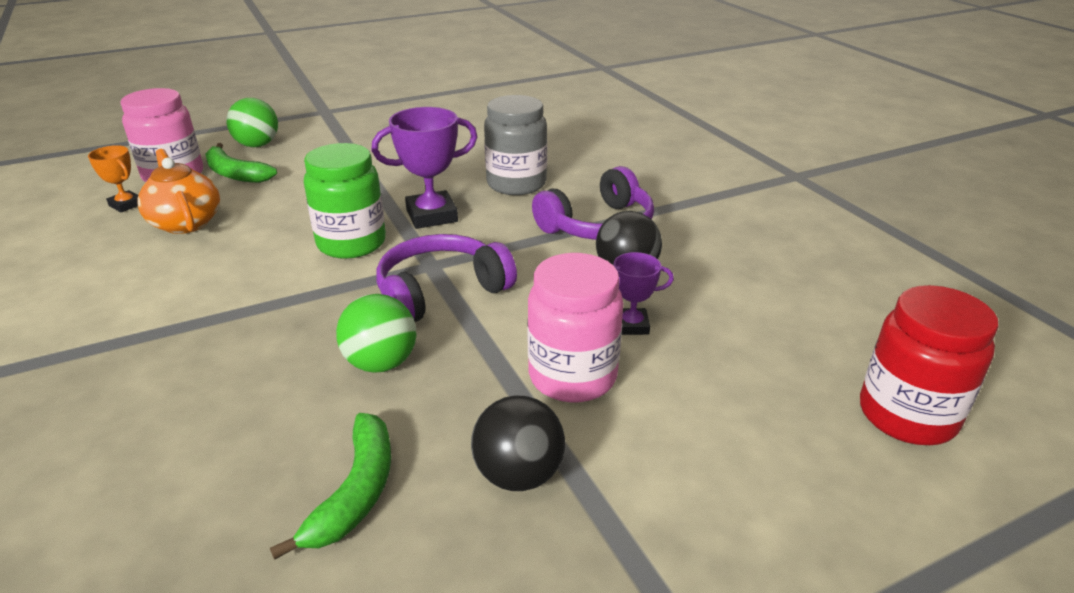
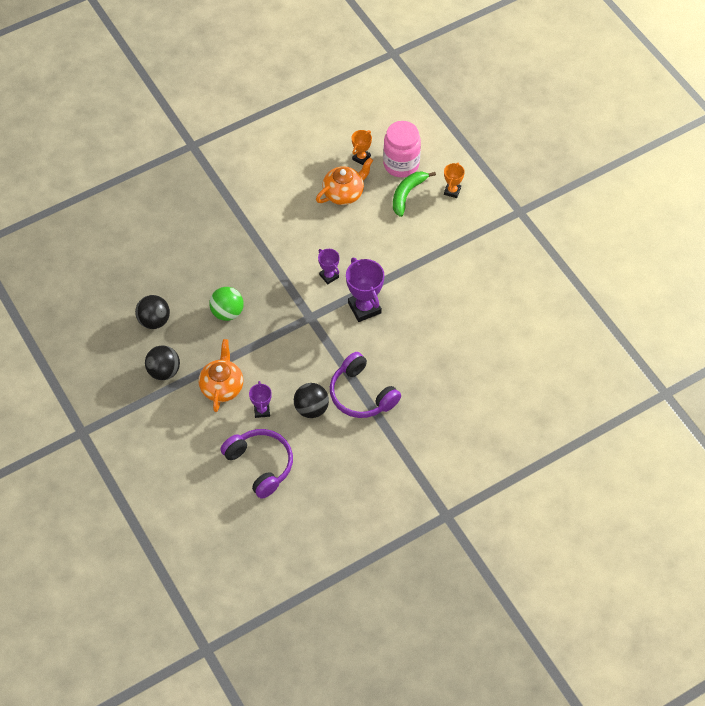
camera: 85 degrees right, 25 degrees up
(257, 145) = (452, 191): green ball -> orange trophy
(351, 243) = (329, 276): green jar -> purple trophy
(356, 492) = (154, 321): green banana -> black ball
(441, 292) = (285, 326): purple headphones -> purple headphones (260, 465)
(516, 184) = (412, 347): grey jar -> none
(572, 376) = (222, 387): pink jar -> orange teapot
(907, 415) = (202, 515): red jar -> none

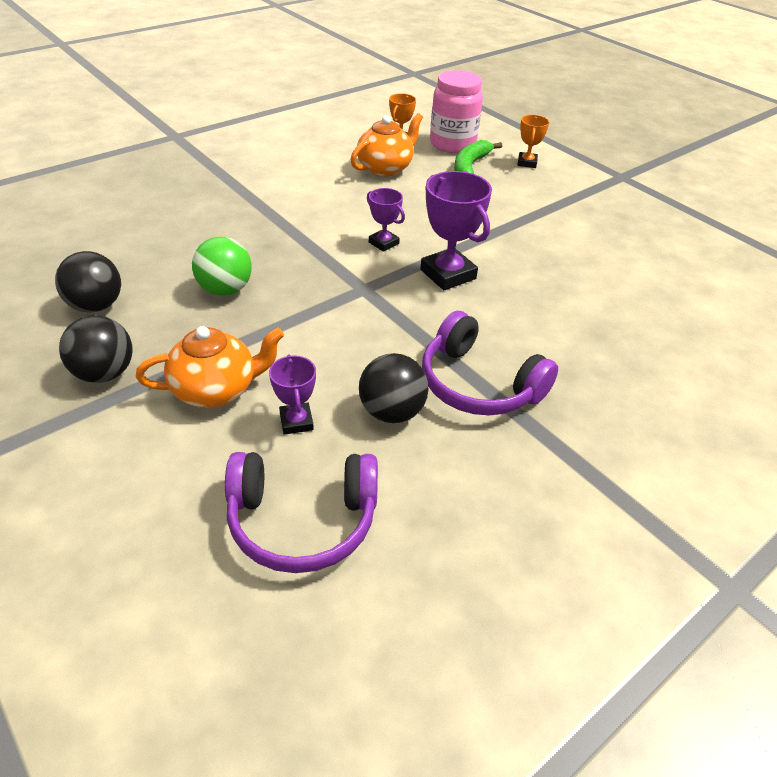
camera: 10 degrees left, 15 degrees down
(222, 387) = (216, 389): orange teapot -> orange teapot turned 75 degrees clockwise
(260, 465) = (302, 520): purple headphones -> purple headphones turned 135 degrees clockwise

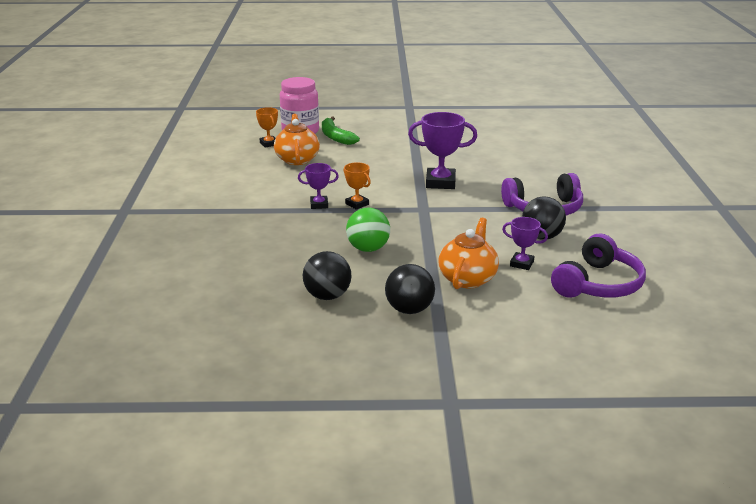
camera: 50 degrees left, 15 degrees down
(383, 243) = (384, 188): purple trophy -> purple trophy (319, 205)
(527, 163) = (356, 122): orange trophy -> orange trophy (357, 204)

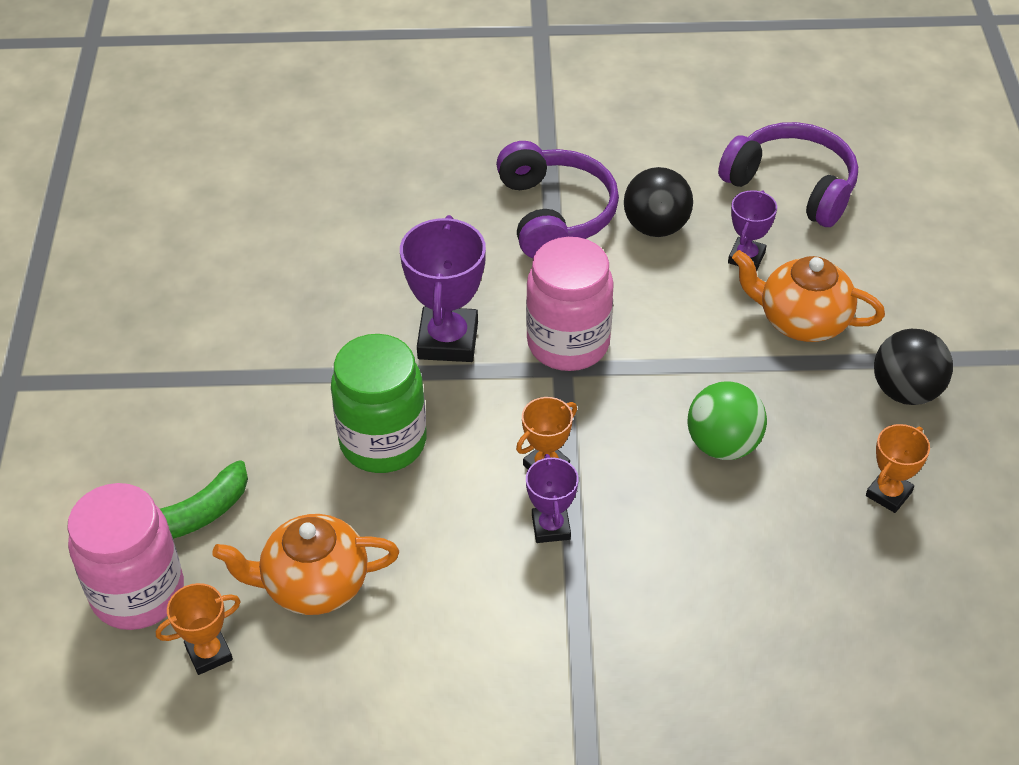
camera: 90 degrees left, 20 degrees up
(327, 296) = (888, 494): black ball -> orange trophy
(374, 170) = (383, 442): none -> green jar
(441, 210) = (568, 343): none -> pink jar

